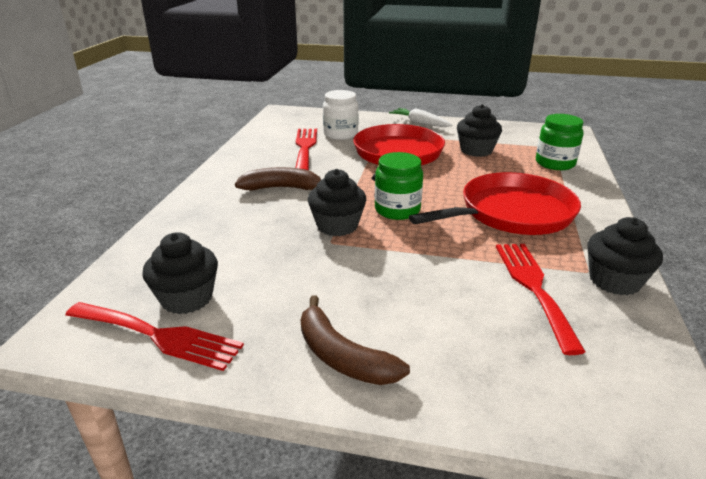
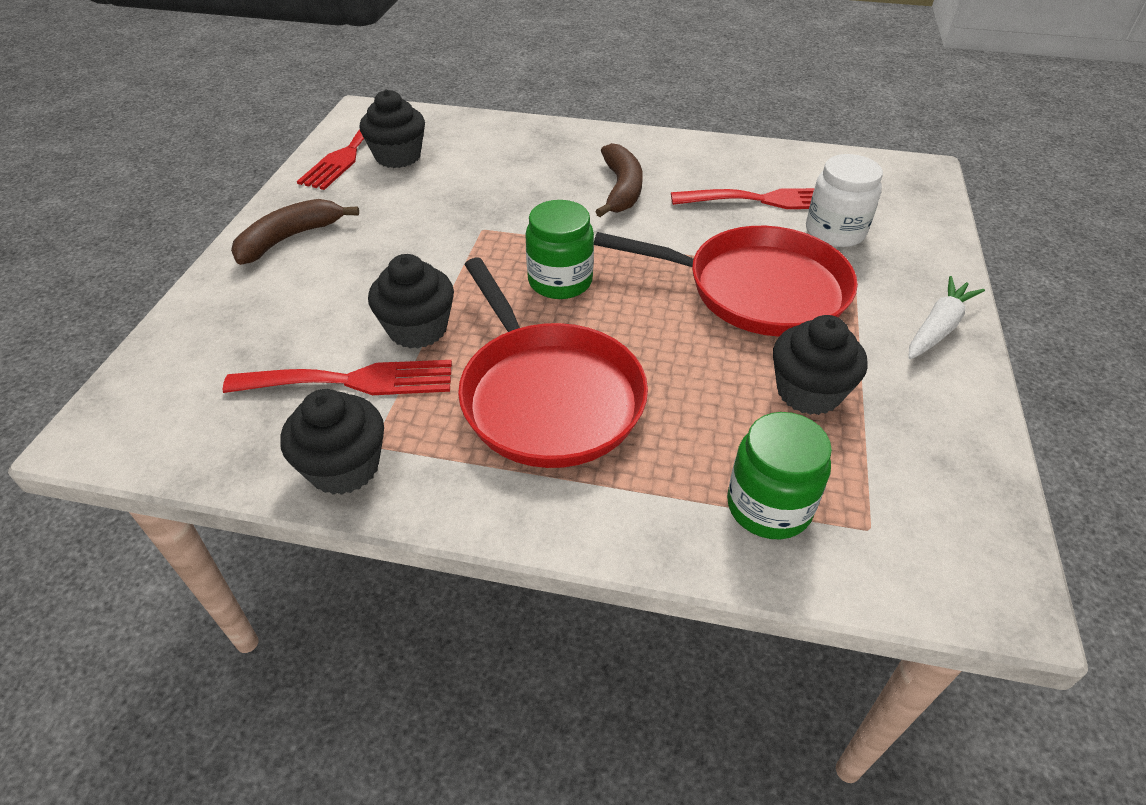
camera: 90 degrees right, 15 degrees up
(337, 226) = (520, 233): black cupcake -> black cupcake (417, 329)

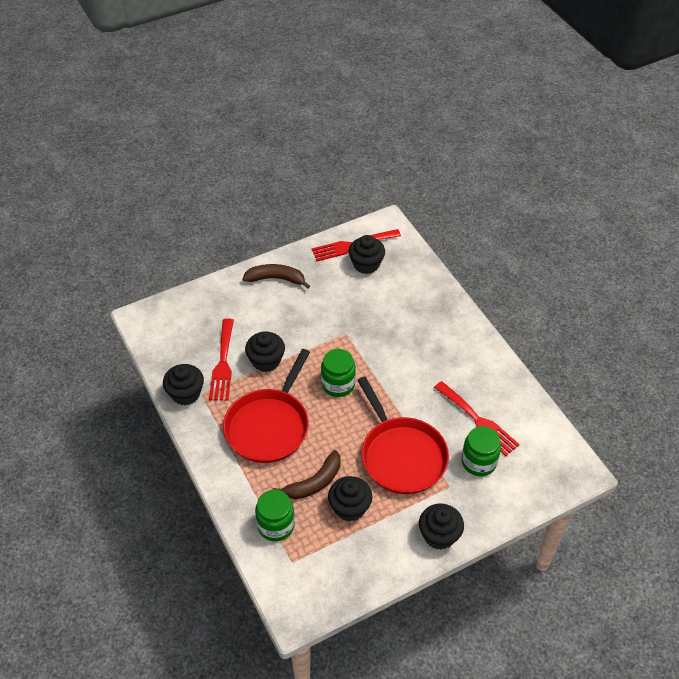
camera: 50 degrees right, 5 degrees up
(352, 381) = (223, 363): red fork -> red fork turned 45 degrees clockwise
(621, 189) = (427, 361): brown banana -> brown banana (314, 482)
(835, 232) = (479, 462): white jar -> green jar
(938, 328) = (439, 535): white carrot -> black cupcake

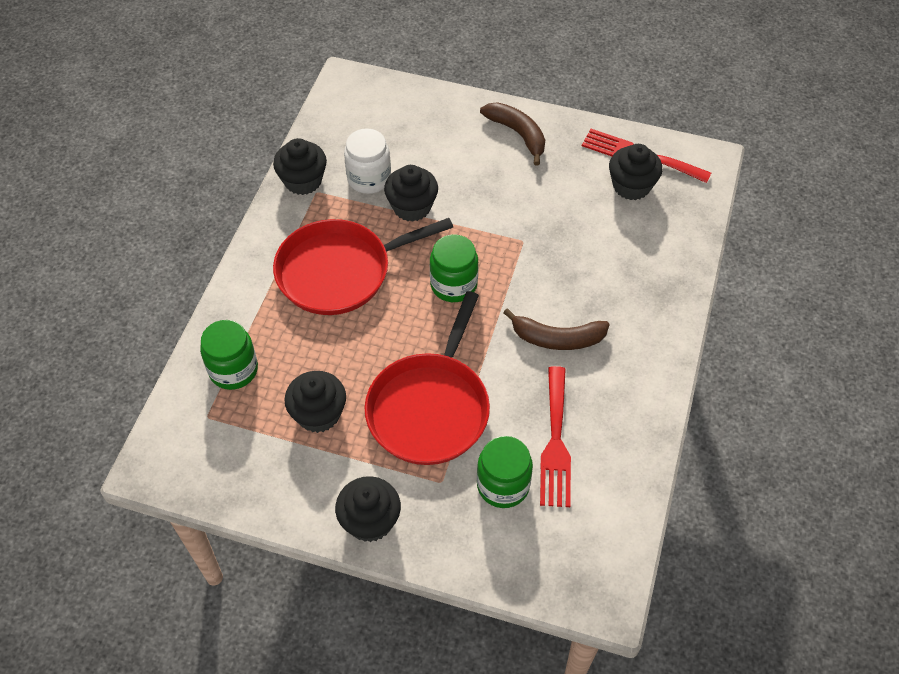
camera: 45 degrees right, 5 degrees up
(223, 363) = (369, 179): red fork -> white jar
(314, 482) = (315, 360): brown banana -> brown banana (557, 338)

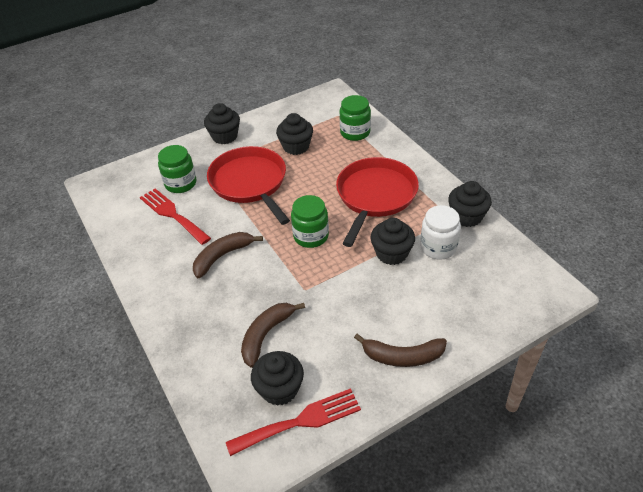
camera: 135 degrees right, 10 degrees down
(598, 231) = (266, 335): none -> brown banana

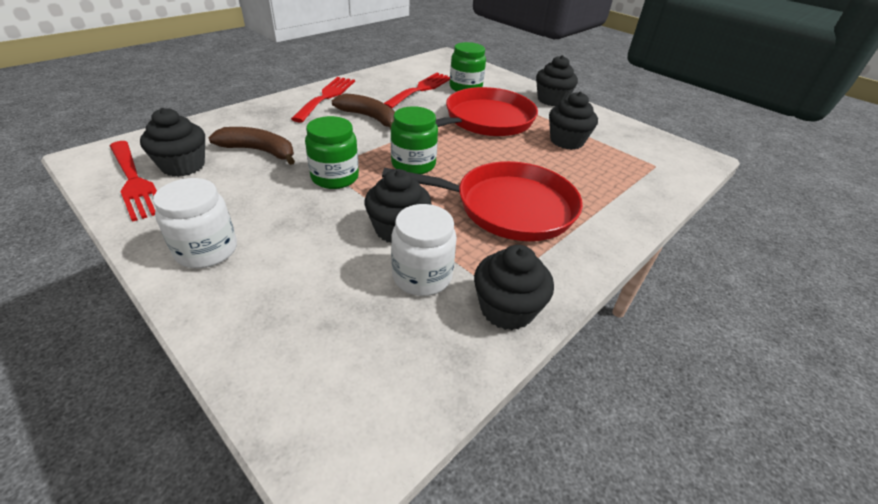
camera: 70 degrees right, 5 degrees down
(165, 286) = (326, 97): none -> red fork
(355, 132) = (631, 181): green jar -> green jar (335, 177)
(402, 356) = (207, 250): brown banana -> white jar

